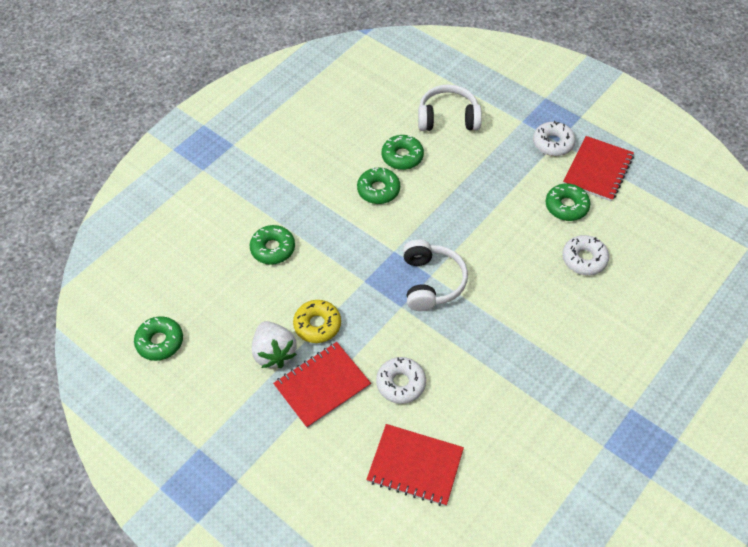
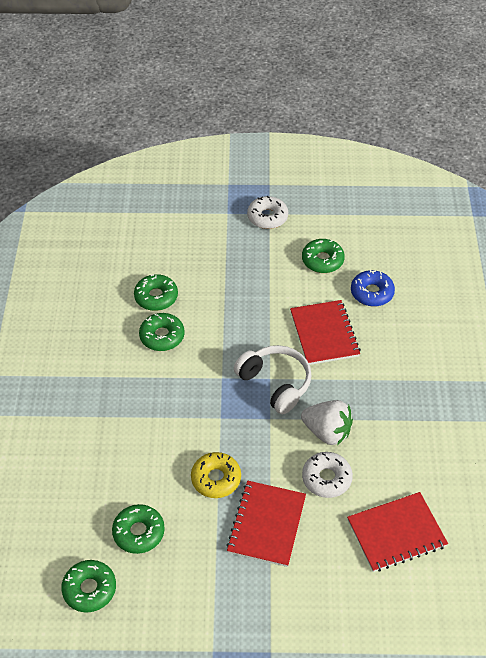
camera: 40 degrees left, 5 degrees down
(273, 249) = (116, 442): green donut -> green donut (138, 532)
(274, 353) = (201, 527): white strawberry -> white strawberry (327, 432)
(448, 118) = (165, 243): white headphones -> none
(584, 259) = (372, 293): white donut -> blue donut
(598, 170) = (320, 219): red notebook -> red notebook (324, 334)

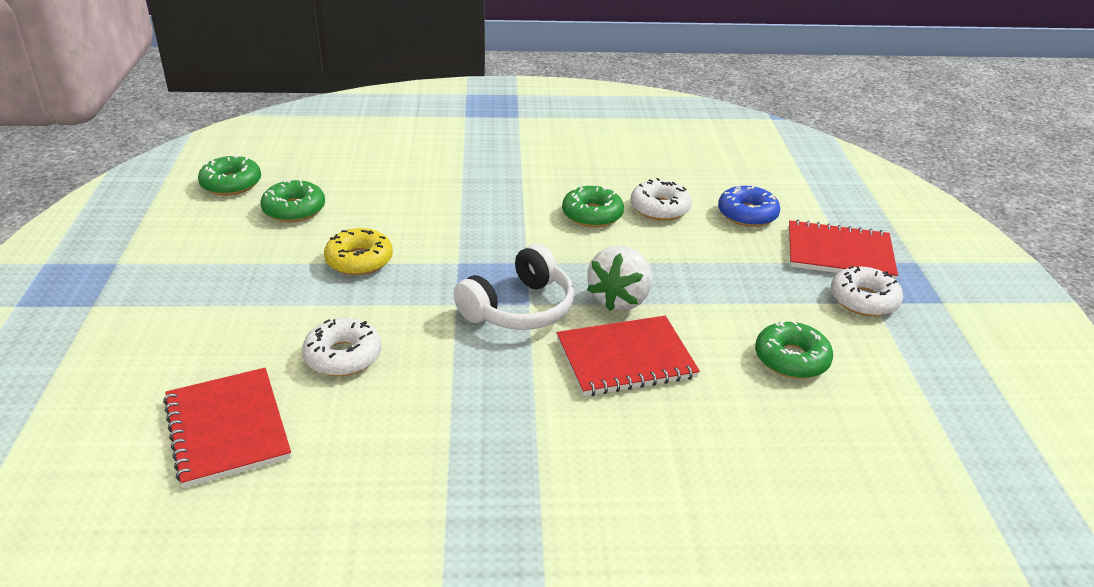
camera: 85 degrees right, 15 degrees down
(156, 297) = (660, 208): green donut -> white donut
(266, 524) = (279, 301): red notebook -> red notebook (839, 253)
(327, 432) = (428, 358): white strawberry -> white strawberry (619, 299)
(372, 293) = (735, 418): blue donut -> blue donut (747, 214)

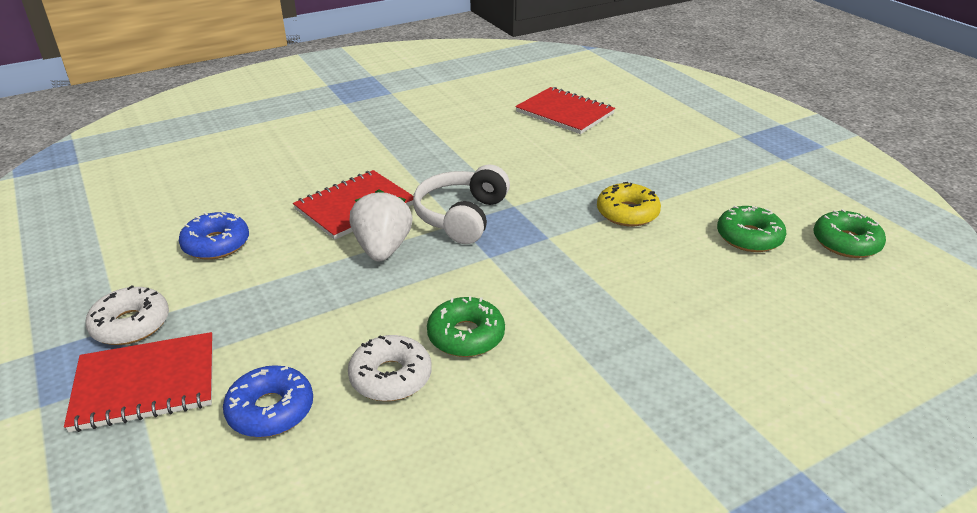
camera: 155 degrees right, 0 degrees up
(343, 356) = (550, 155): white donut -> none
(791, 359) = (216, 244): green donut -> blue donut

